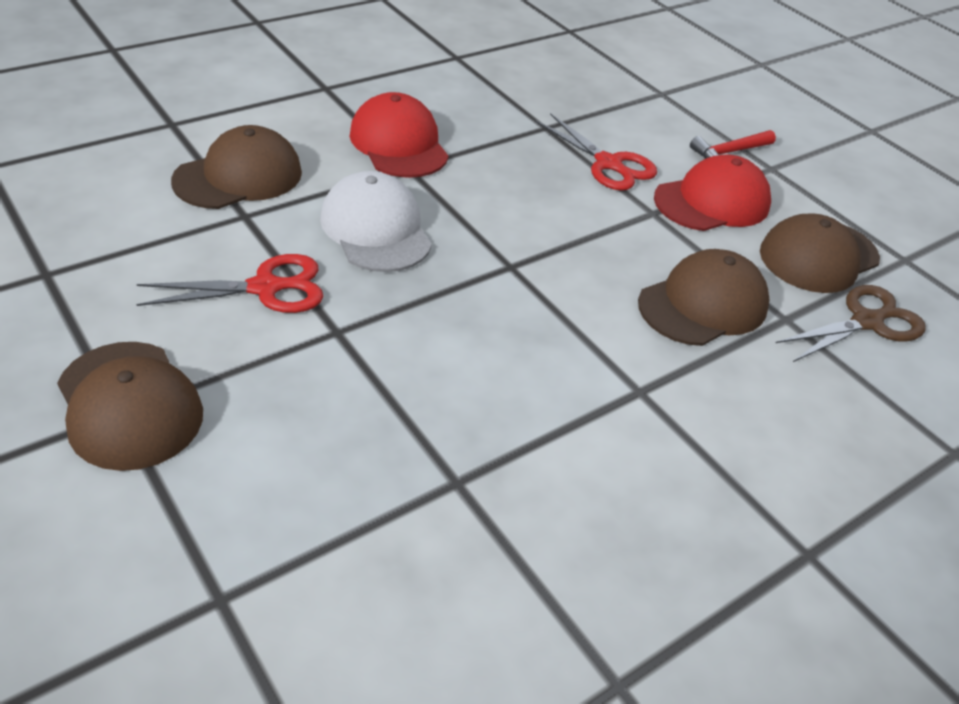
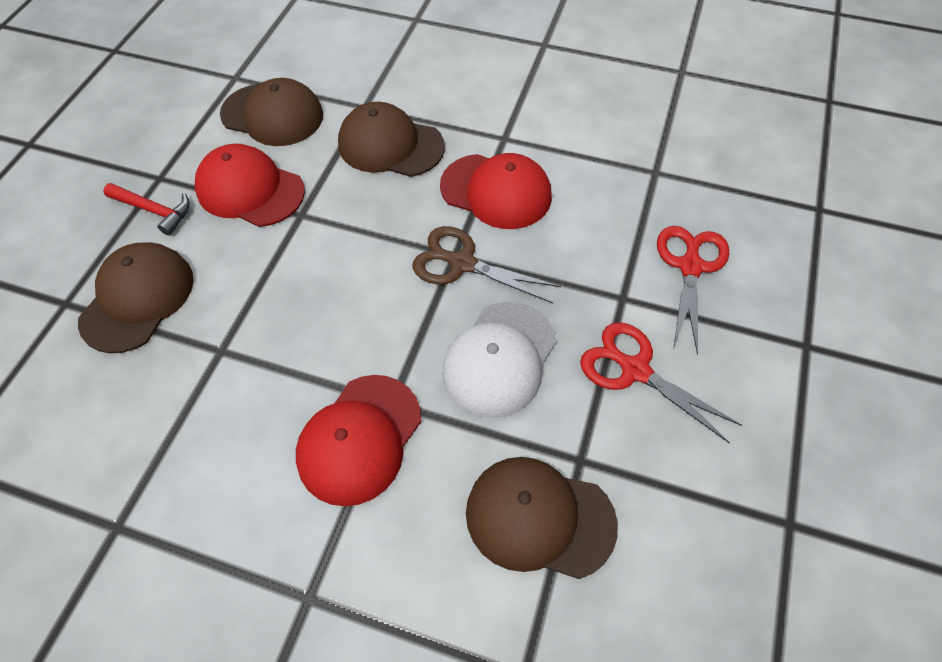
camera: 120 degrees left, 15 degrees up
(129, 405) = (798, 346): brown cap -> brown cap (138, 299)
(562, 335) = (496, 191): none -> red cap
(608, 164) = (248, 274): red scissors -> red scissors (690, 267)
(866, 322) = (330, 75): brown scissors -> brown scissors (462, 263)

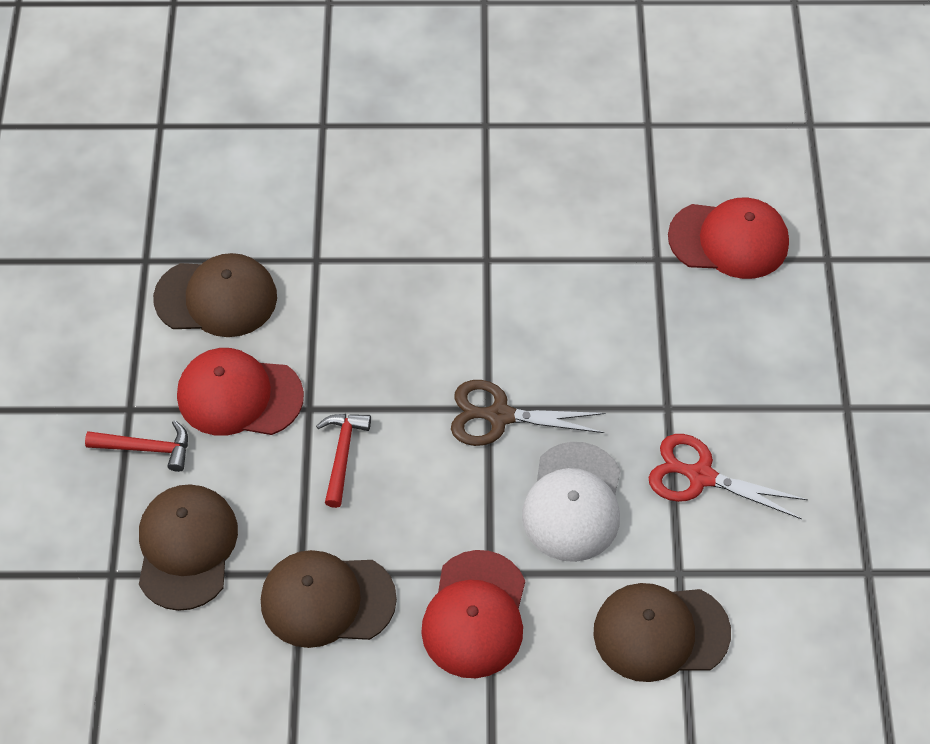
camera: 20 degrees left, 0 degrees up
(309, 258) = (342, 454): none -> red hammer
(390, 145) = (367, 301): brown cap -> brown cap (327, 600)
(496, 191) = (502, 326): red cap -> red cap (729, 240)
(690, 267) = (721, 357): red scissors -> none

